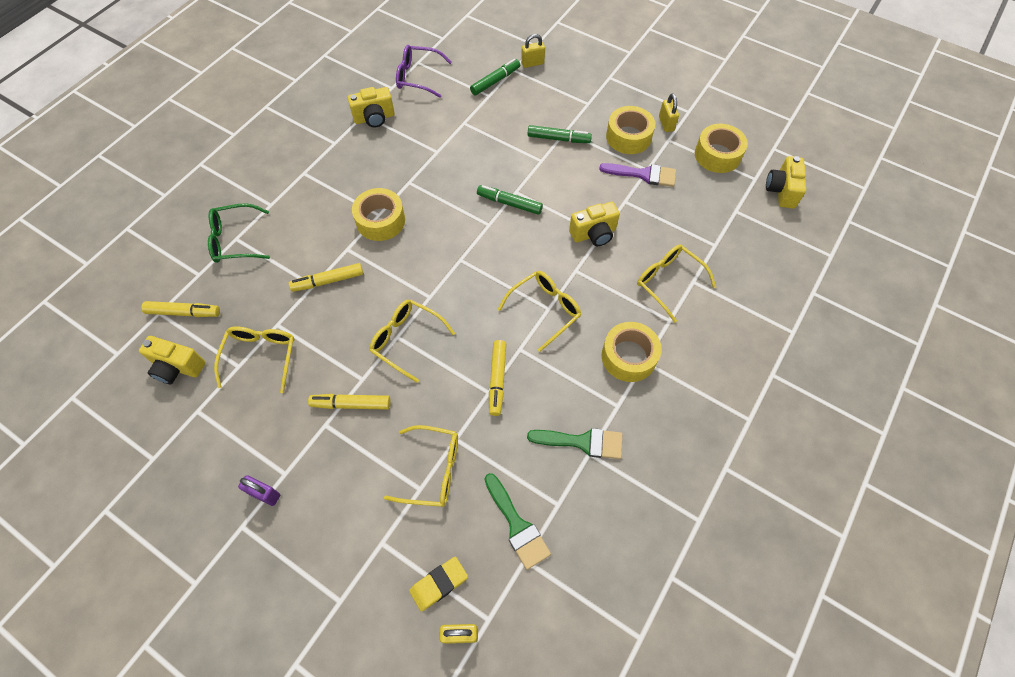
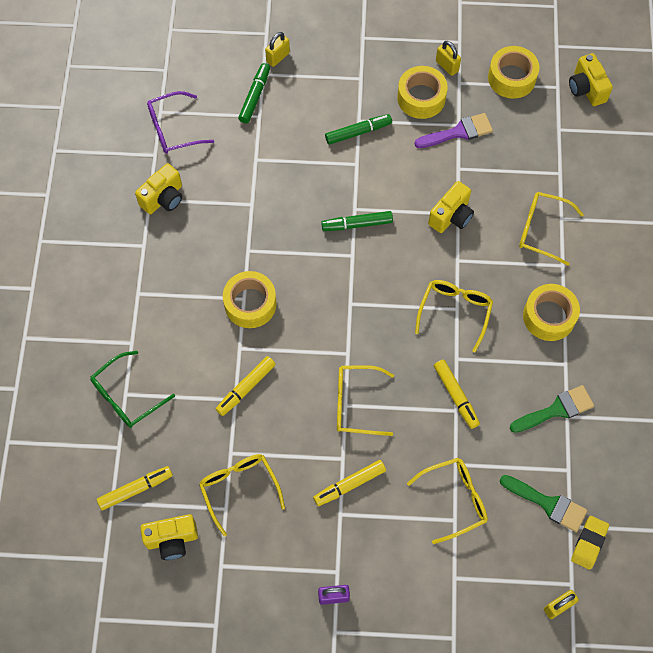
camera: 30 degrees left, 5 degrees up
(439, 584) = (518, 581): yellow eraser -> yellow eraser (589, 543)

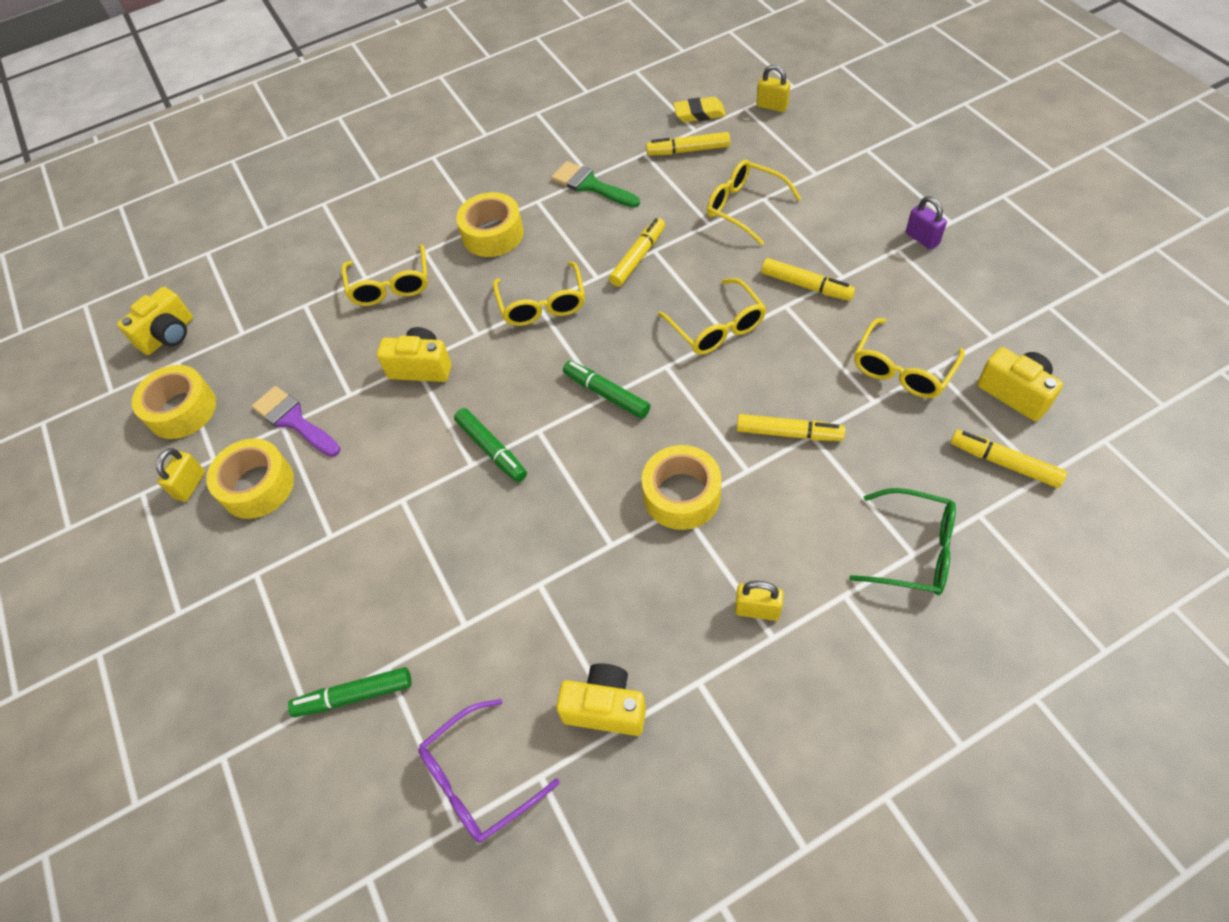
camera: 115 degrees left, 10 degrees down
(173, 129) = (478, 780): purple glasses -> purple glasses turned 105 degrees clockwise
(278, 57) = (264, 709): yellow padlock -> yellow padlock (757, 610)
(358, 132) = (350, 525): green marker -> green marker (606, 394)
(455, 311) = (542, 304): yellow glasses -> yellow glasses turned 90 degrees counterclockwise
(548, 504) = (688, 150): green brush -> yellow marker

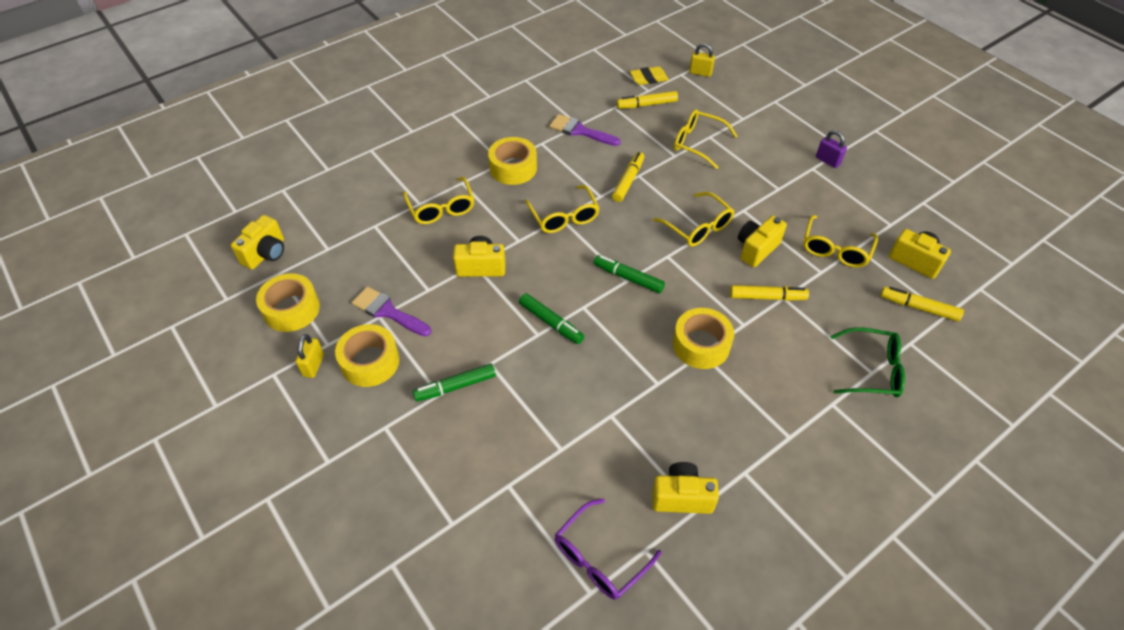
camera: 15 degrees left, 5 degrees down
(354, 696) = (487, 508): green marker -> green marker (455, 386)
(591, 185) = (580, 131): green brush -> purple brush
(757, 610) = (774, 419): yellow padlock -> none
(790, 363) = (756, 249): none -> yellow camera
(806, 285) = (755, 196): yellow marker -> none

